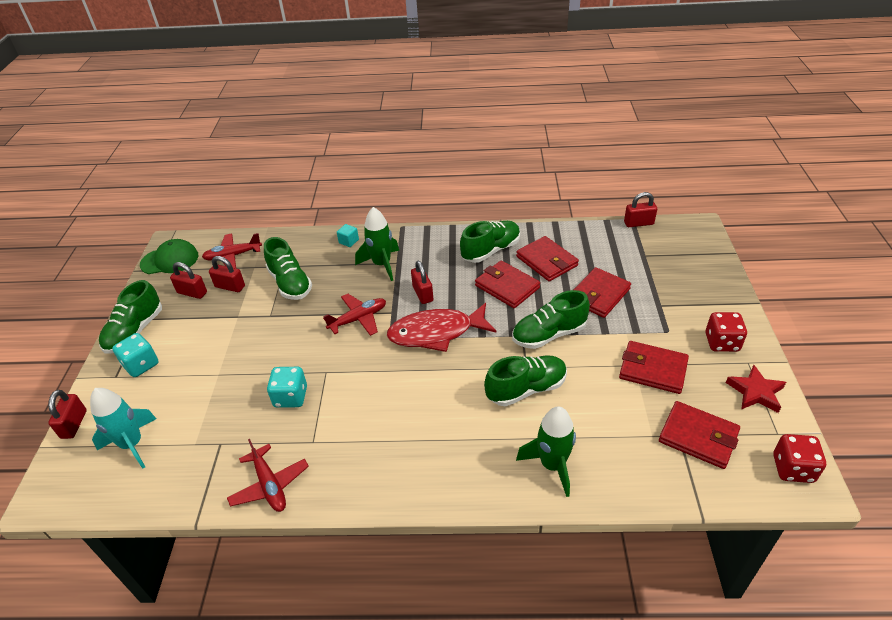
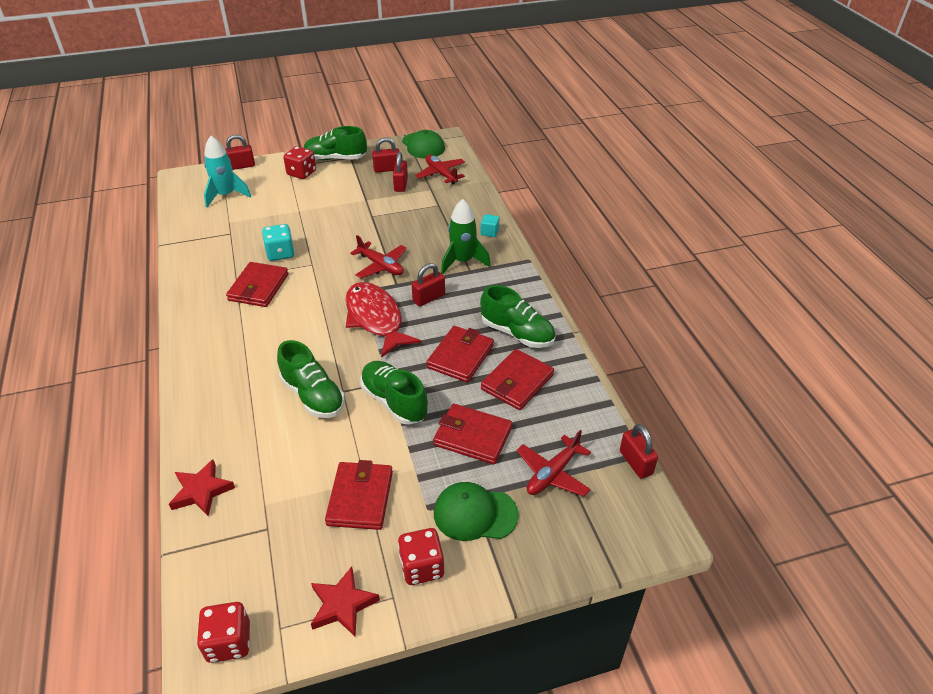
camera: 70 degrees right, 0 degrees up
(141, 365) = (301, 173): turquoise dice -> red dice
(192, 293) = (387, 169): red padlock -> red padlock turned 75 degrees clockwise
(269, 485) = (193, 268): red plane -> red plane (552, 473)
(290, 283) = (416, 215): green shoe -> none
(552, 465) = (221, 429): green rocket -> none
(631, 484) = (201, 491): none -> red star
(675, 307) = (475, 514): none -> green cap
(698, 437) = (266, 546): red wallet -> red wallet (258, 287)

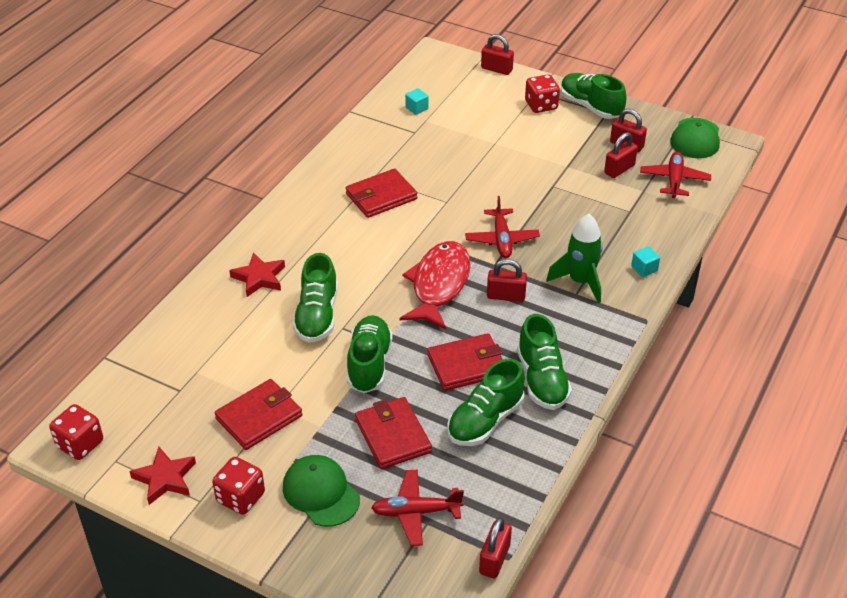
camera: 45 degrees right, 0 degrees up
(201, 491) = (170, 332): red star -> red star (259, 278)
(212, 217) = (416, 108): none -> turquoise cube
(226, 195) = (451, 93): turquoise rocket -> none
(280, 253) = (433, 176): turquoise dice -> none
(517, 382) = (485, 420): red wallet -> green shoe

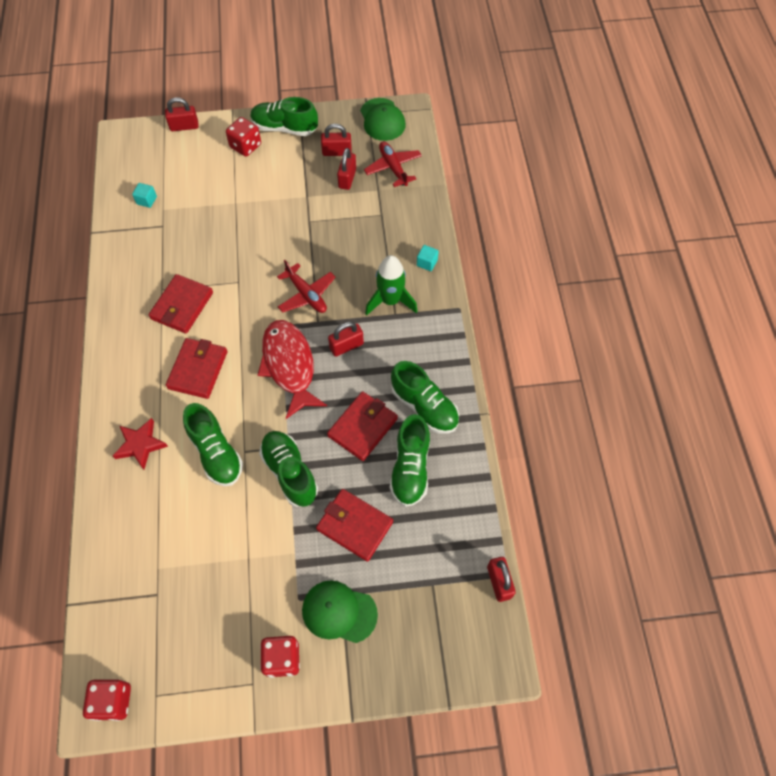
camera: 35 degrees left, 20 degrees up
(165, 478) = (209, 683): red star -> none
(259, 417) = (241, 577): red wallet -> red wallet (198, 370)
(416, 512) = (418, 580): red plane -> none

